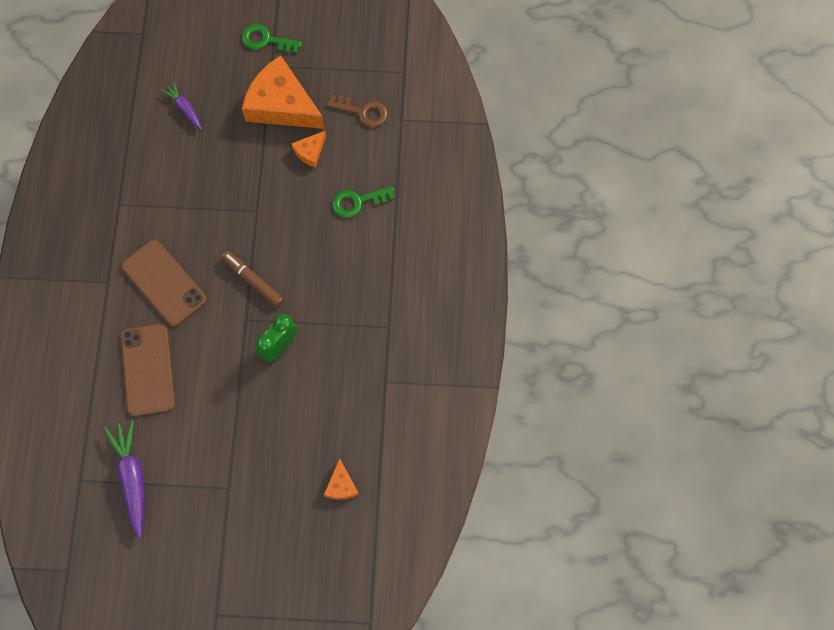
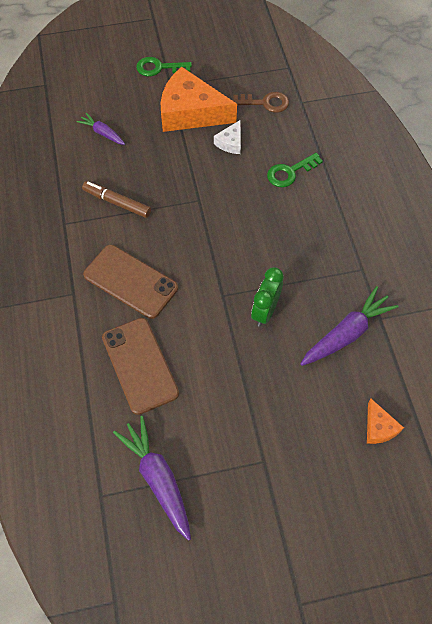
camera: 15 degrees left, 10 degrees down
(253, 281) = (217, 260): brown marker -> brown marker (117, 203)
(310, 152) = (230, 142): orange cheese -> white cheese
(347, 388) = (346, 333): none -> purple carrot

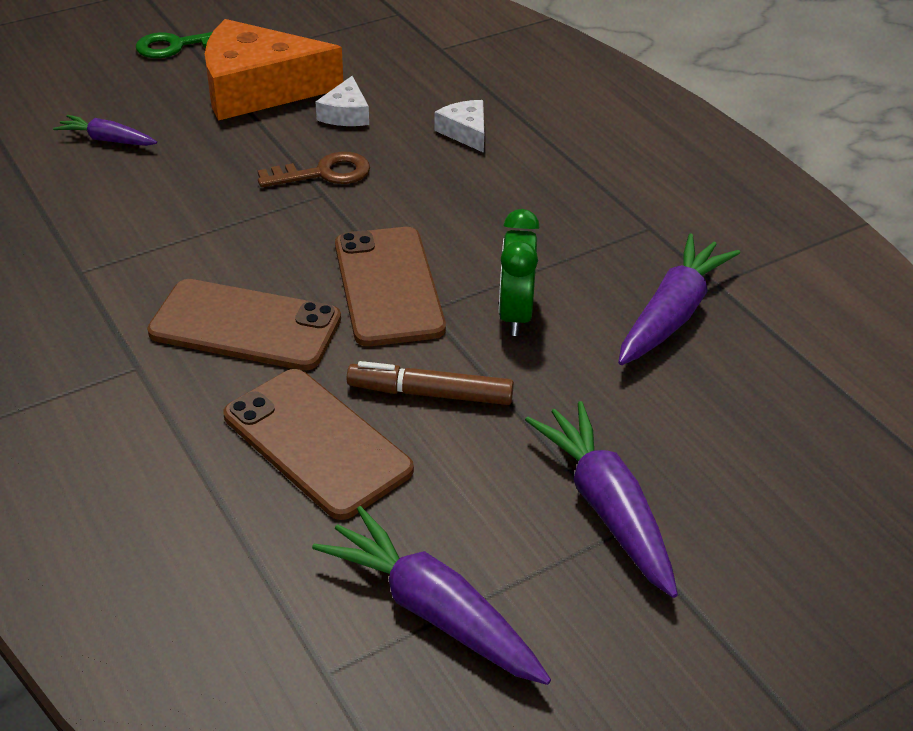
camera: 20 degrees left, 20 degrees down
(117, 203) = (173, 224): brown marker -> brown marker (430, 394)
(208, 274) = (388, 286): none -> brown phone
(260, 446) = (606, 507): none -> purple carrot
(265, 103) = (381, 58): brown key -> brown key (324, 173)
(290, 172) = (465, 132): green key -> white cheese
(379, 427) = (800, 428): orange cheese -> none

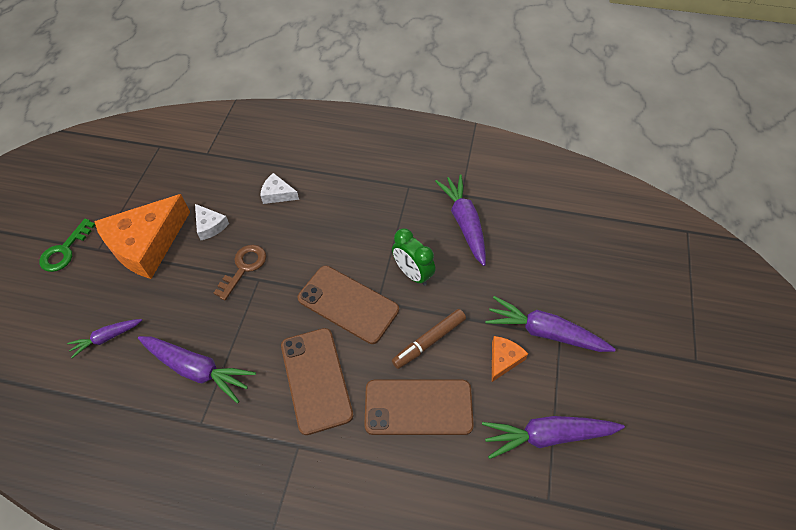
camera: 45 degrees left, 15 degrees up
(146, 226) = (198, 369): none -> purple carrot
(245, 326) = (316, 379): brown phone -> brown phone turned 75 degrees counterclockwise
(500, 488) = (503, 359): none -> orange cheese

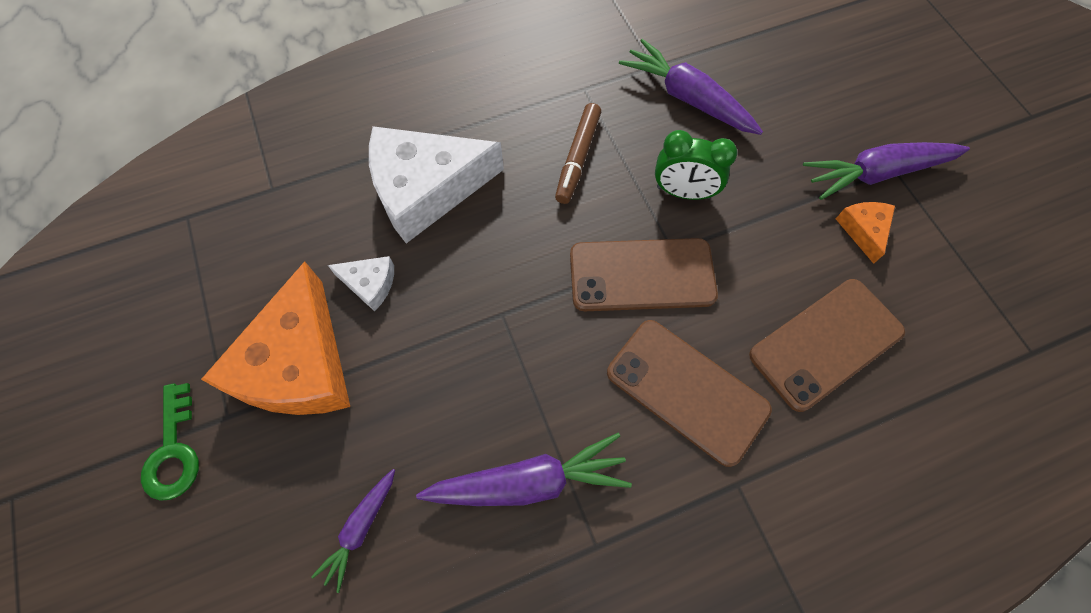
camera: 35 degrees left, 10 degrees up
(244, 268) = (469, 311): brown key -> none
(277, 194) = (426, 189): white cheese -> white cheese, size x2.23
(429, 341) = (771, 260): brown marker -> brown marker (578, 158)
(547, 436) = (974, 285): purple carrot -> none

